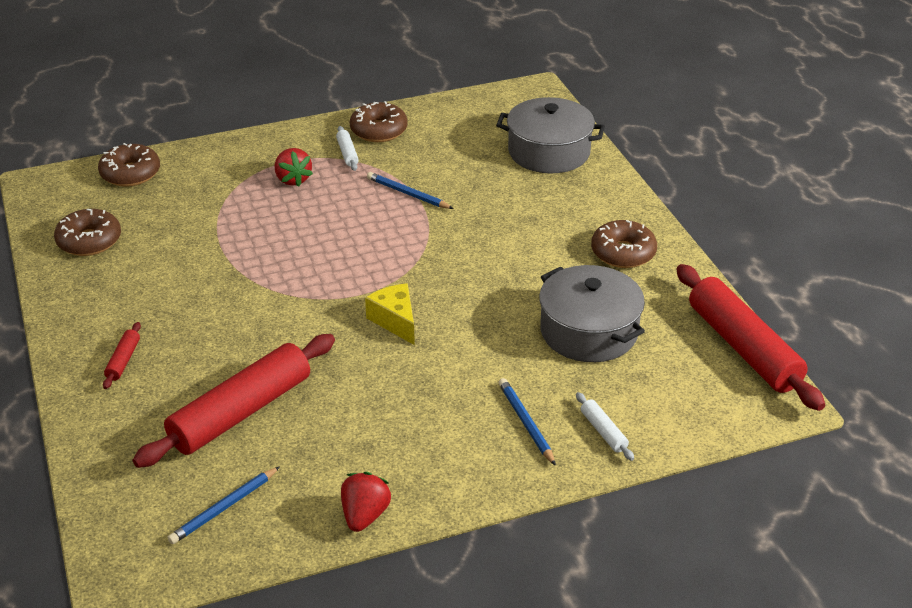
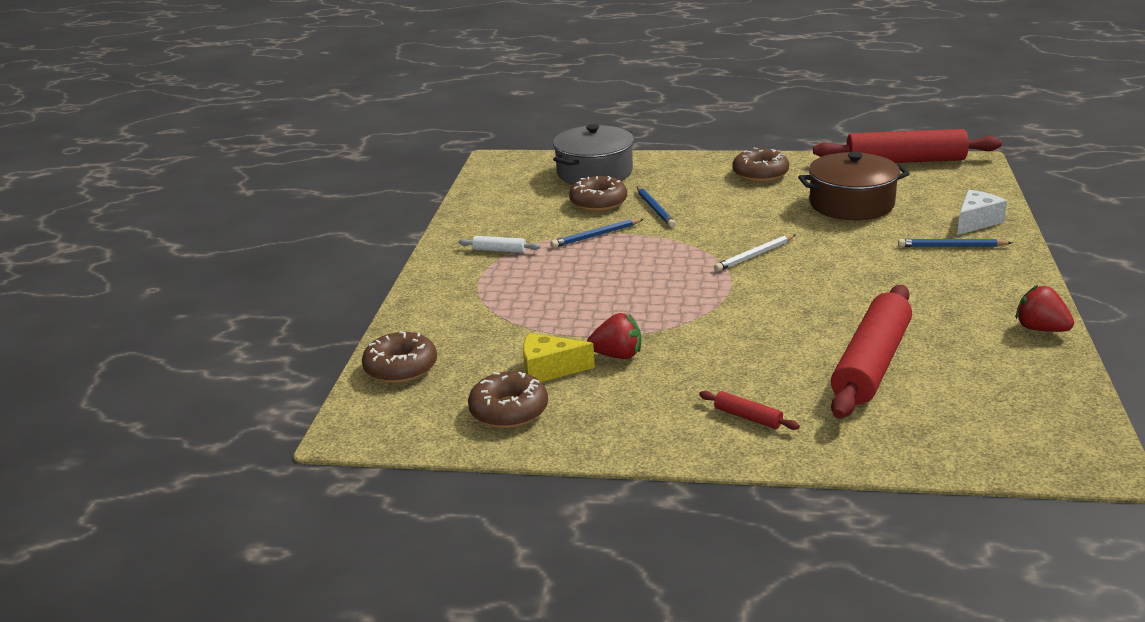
camera: 60 degrees left, 10 degrees down
(224, 508) = (1007, 393): blue pencil -> blue pencil (655, 209)
(241, 412) = (871, 364): red rolling pin -> red rolling pin turned 45 degrees clockwise
(293, 179) = (515, 282): red strawberry -> red strawberry (617, 355)
(379, 130) = (478, 230): brown donut -> brown donut (598, 203)
(395, 321) = (783, 273): yellow cheese -> yellow cheese (549, 370)
(422, 295) = (754, 255): none -> white pencil
(589, 331) = (851, 204): grey pot -> brown pot
(603, 431) = (976, 222): white rolling pin -> white cheese

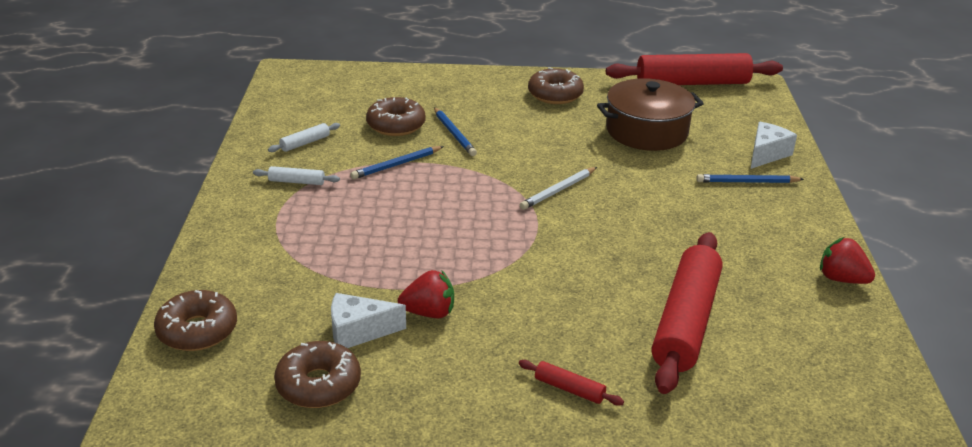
camera: 10 degrees left, 5 degrees up
(510, 219) = (305, 143): none -> white rolling pin
(549, 370) = (358, 331): yellow cheese -> white cheese
(594, 172) = (389, 89): grey pot -> none

